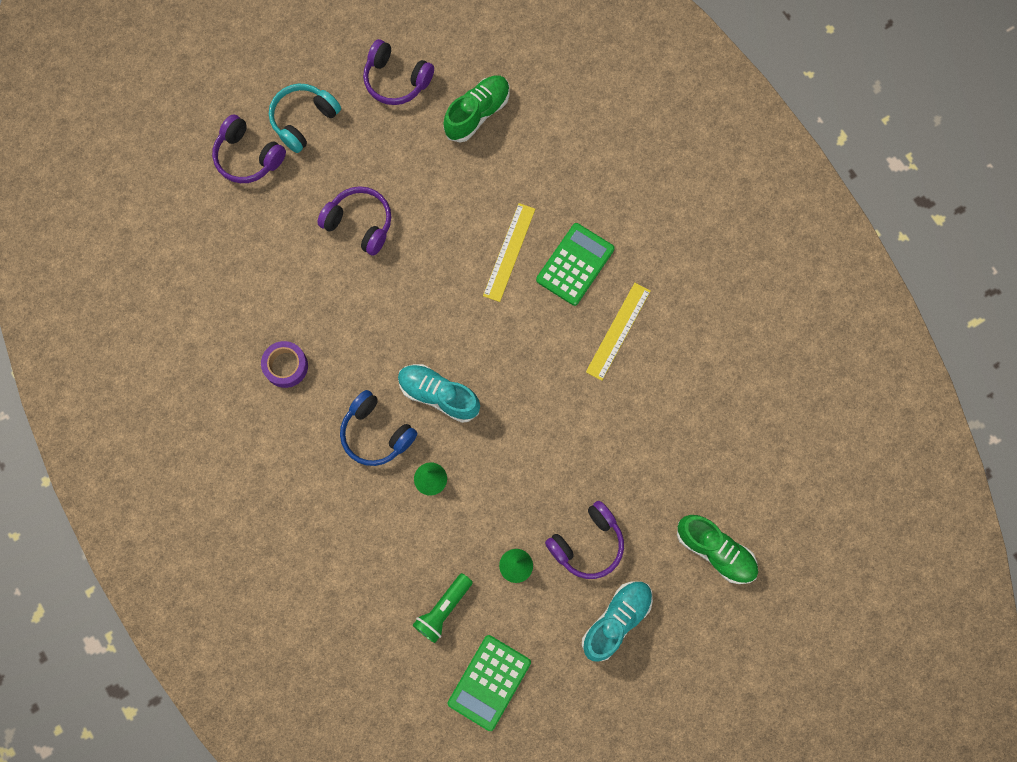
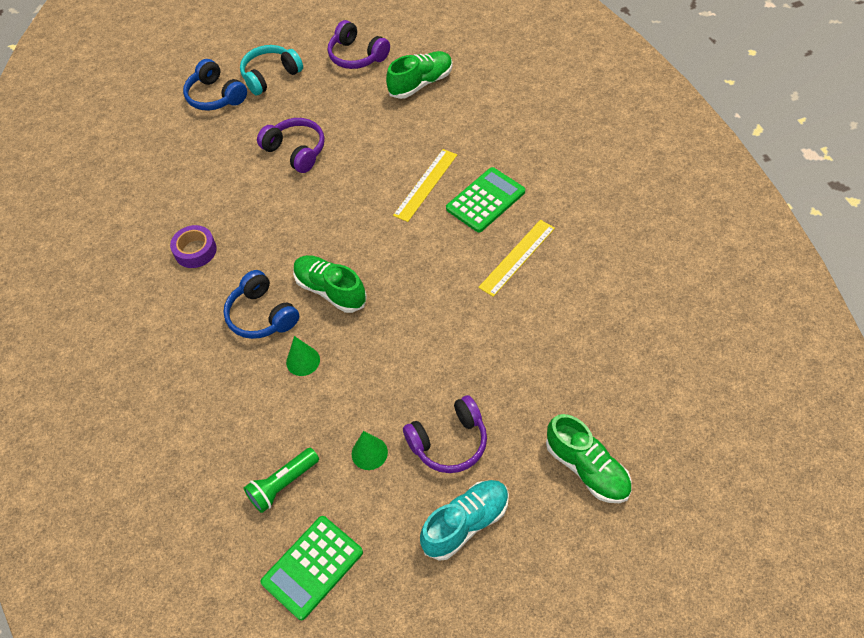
camera: 15 degrees right, 20 degrees down
(248, 157) = (216, 96): purple headphones -> blue headphones
(439, 395) = (330, 290): turquoise shoe -> green shoe

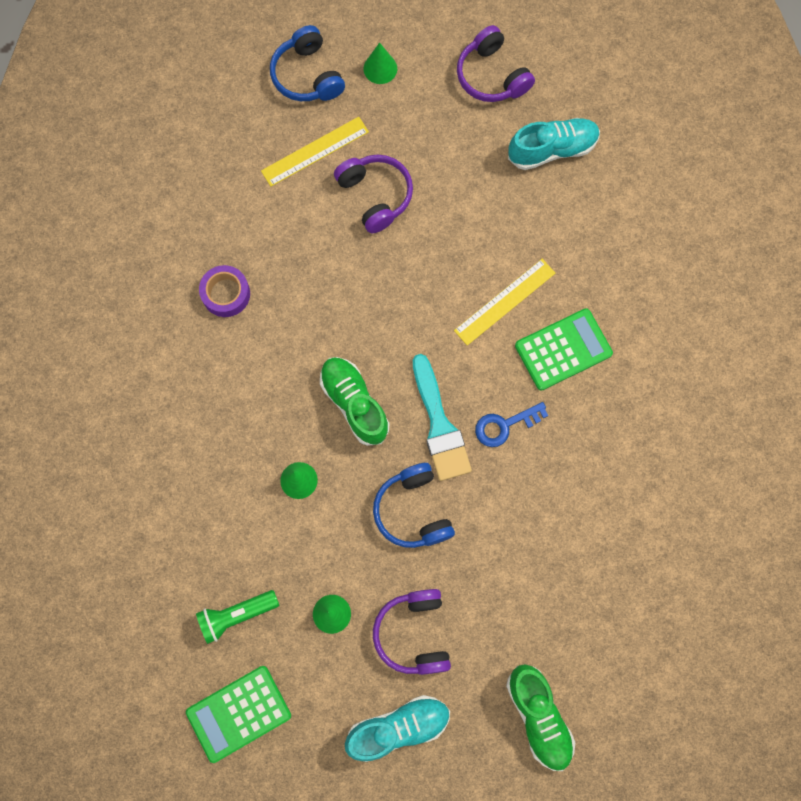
camera: 15 degrees right, 20 degrees up
(262, 315) = (273, 406): blue headphones -> blue headphones (413, 510)
(270, 76) = (380, 68): turquoise headphones -> green cone
(407, 282) = (439, 425): none -> turquoise brush
(421, 83) = (552, 149): green shoe -> turquoise shoe
(449, 442) = (414, 633): purple headphones -> purple headphones turned 90 degrees clockwise
(461, 264) = (505, 425): none -> blue key
(517, 257) = (568, 440): yellow ruler -> yellow ruler (315, 151)

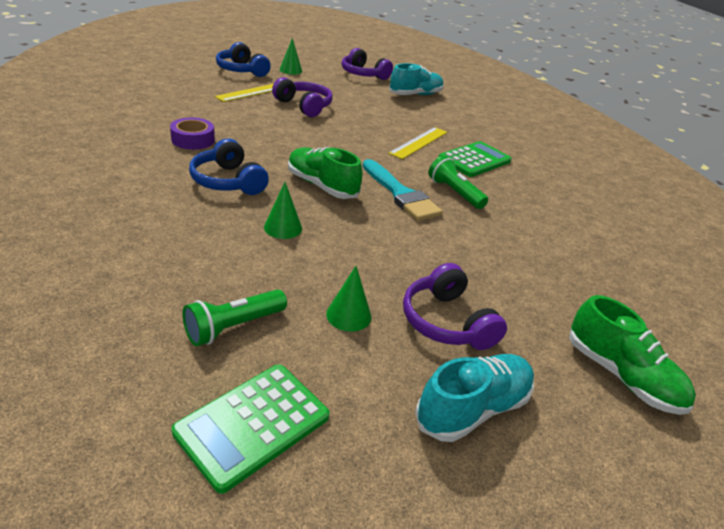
camera: 20 degrees left, 40 degrees down
(413, 510) = (402, 239): blue headphones -> blue headphones (228, 181)
(505, 425) = (454, 193): blue key -> green flashlight

